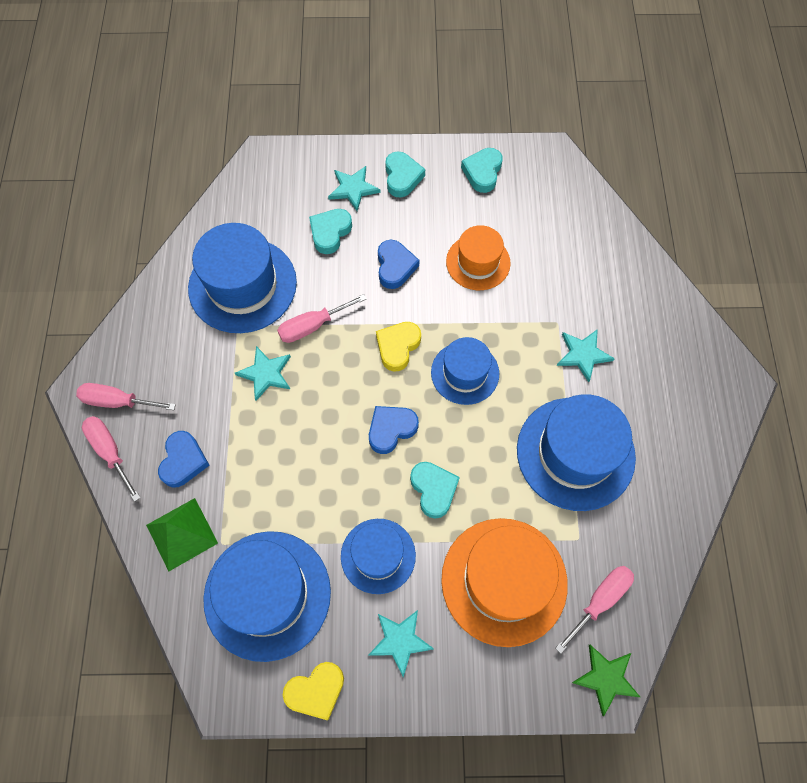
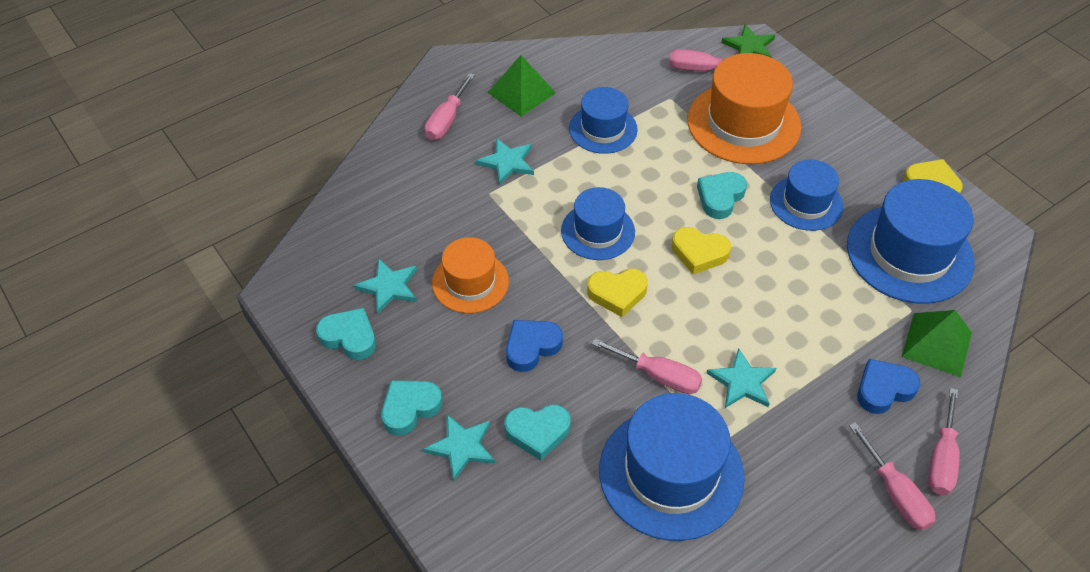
camera: 125 degrees left, 15 degrees down
(391, 429) = (699, 253): blue heart -> yellow heart
(400, 641) = (847, 157): turquoise star -> turquoise star (389, 287)
(482, 172) = (349, 337): turquoise heart -> turquoise heart turned 135 degrees counterclockwise
(575, 453) = (603, 129): blue hat -> blue hat, size x0.60
(663, 339) = (447, 120): none -> pink screwdriver
(664, 417) = (521, 92): none -> green pyramid

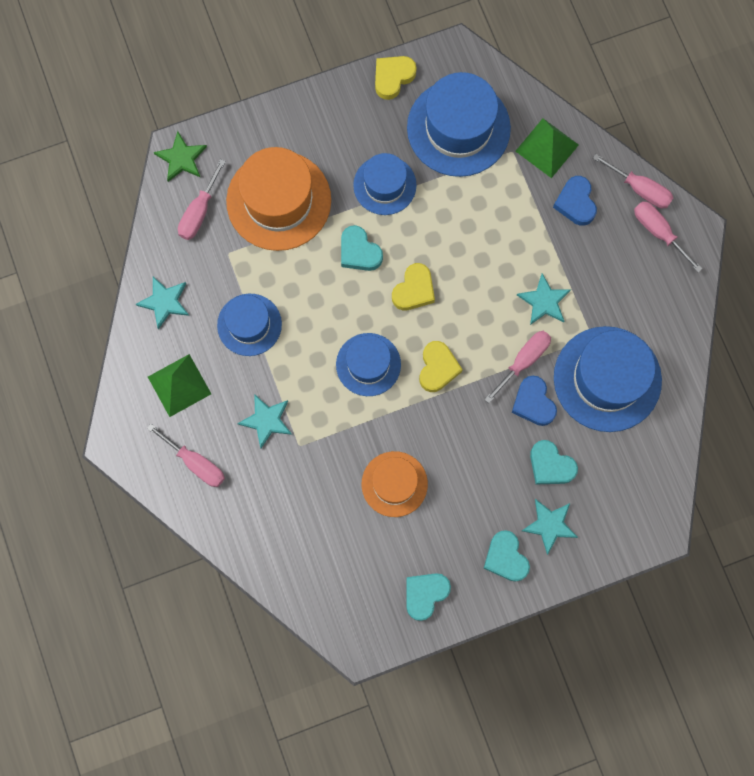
camera: 75 degrees left, 25 degrees up
(389, 287) = (381, 553): turquoise star -> turquoise star (164, 302)
(531, 347) = (472, 450): blue heart -> blue heart (533, 403)
(538, 432) = (550, 465): turquoise heart -> turquoise heart turned 120 degrees clockwise
(895, 493) = (658, 232): pink screwdriver -> pink screwdriver turned 120 degrees counterclockwise

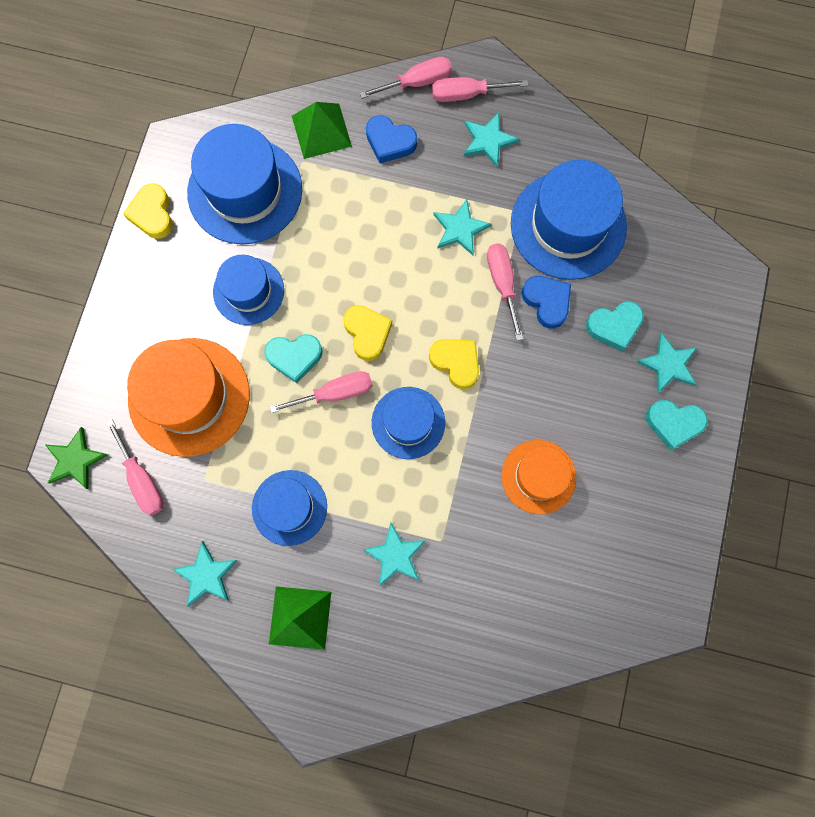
camera: 55 degrees left, 0 degrees up
(196, 463) = (389, 654): pink screwdriver -> pink screwdriver (335, 393)
(425, 594) = (661, 520): turquoise heart -> none
(533, 403) = (547, 302): blue heart -> blue heart turned 135 degrees counterclockwise
(632, 274) = (488, 141): none -> turquoise star

